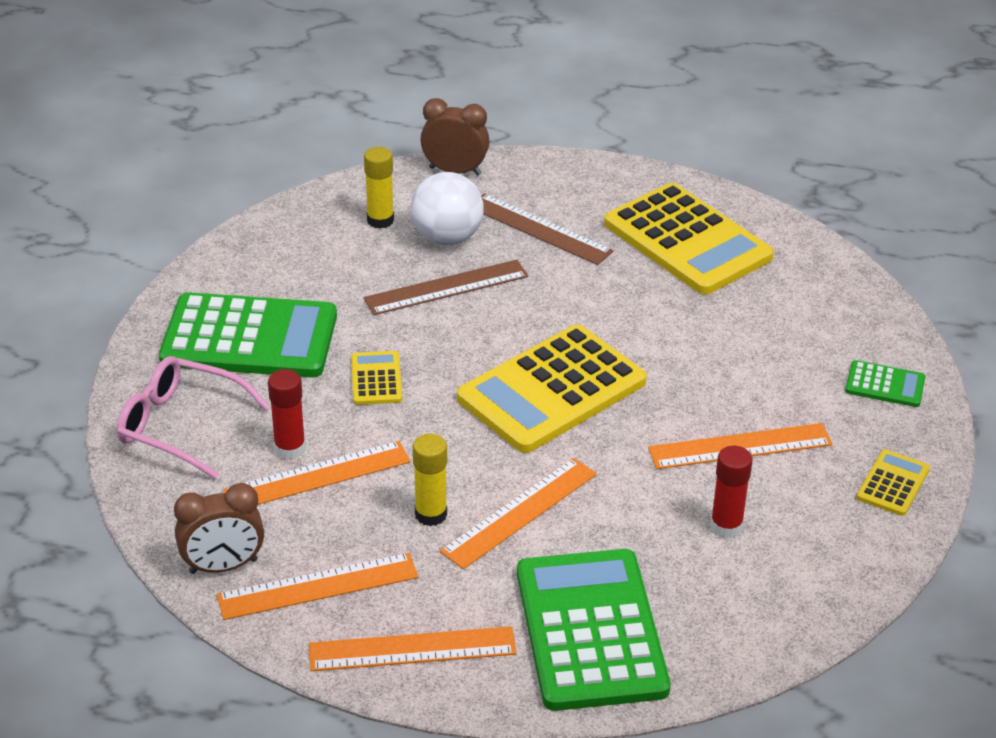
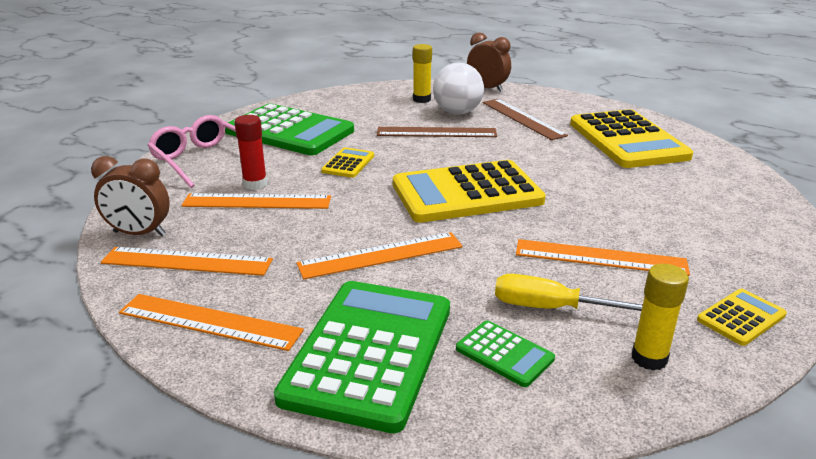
camera: 25 degrees right, 10 degrees down
(431, 514) = (312, 240): yellow glue stick -> yellow glue stick (649, 358)
(726, 526) = (553, 308): red glue stick -> yellow screwdriver
(885, 385) = (760, 247): green calculator -> green calculator (504, 354)

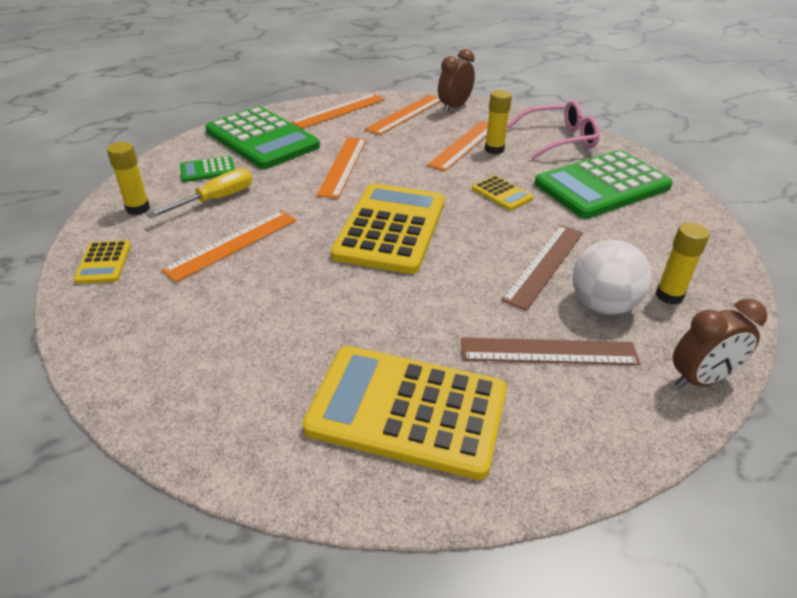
camera: 120 degrees right, 10 degrees up
(255, 184) = (494, 149): red glue stick -> yellow glue stick

